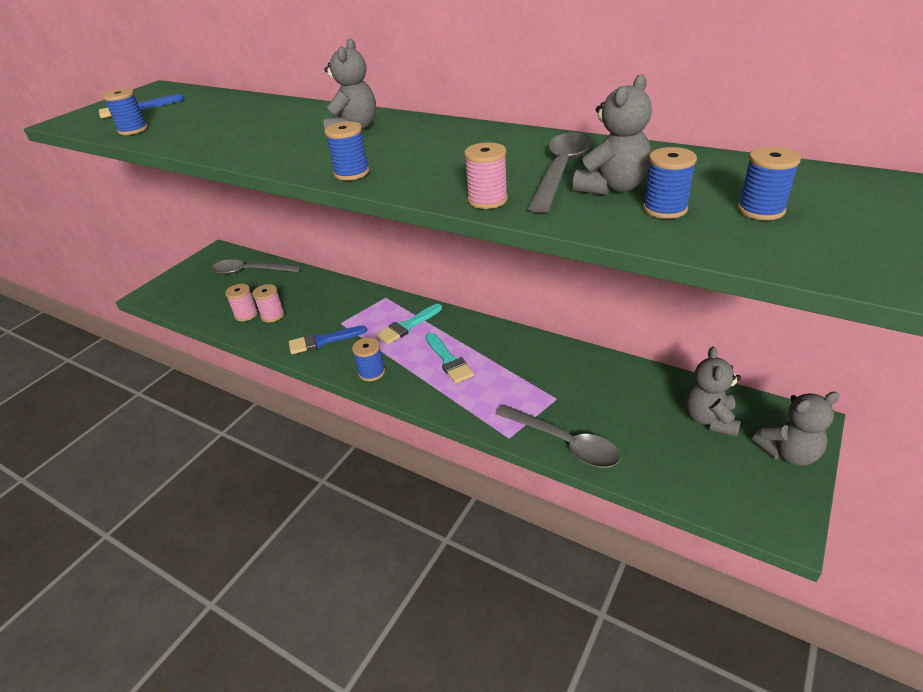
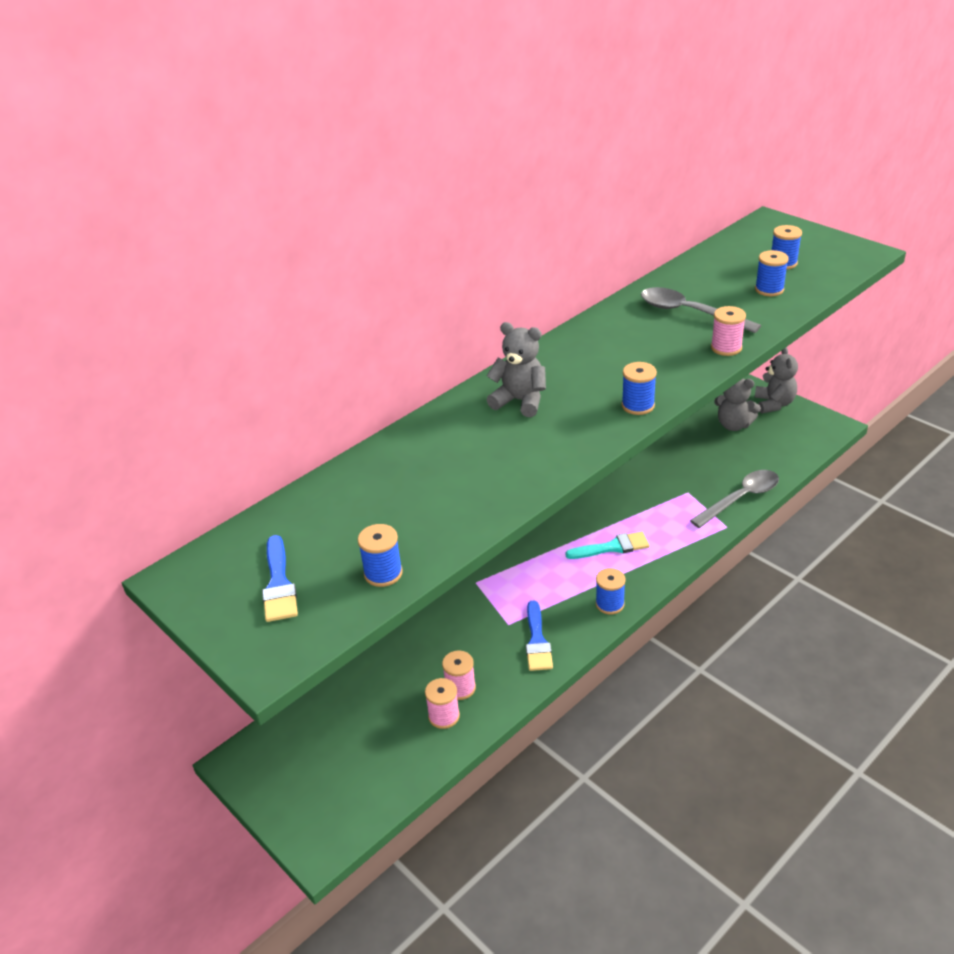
camera: 75 degrees left, 0 degrees up
(250, 271) = (331, 715): grey spoon -> none
(407, 326) = (541, 570): turquoise brush -> none
(612, 187) = (728, 300): grey teddy bear -> none

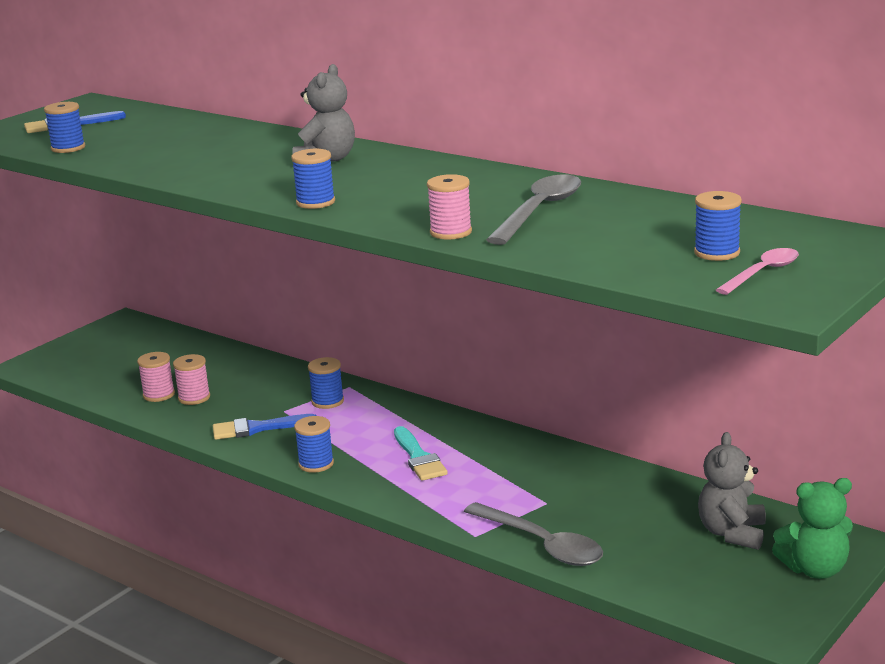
camera: 80 degrees right, 15 degrees down
(769, 289) = (624, 247): blue spool -> blue spool (327, 401)
(774, 404) = (815, 569): grey teddy bear -> green teddy bear
(818, 254) = (762, 273): none -> pink spoon

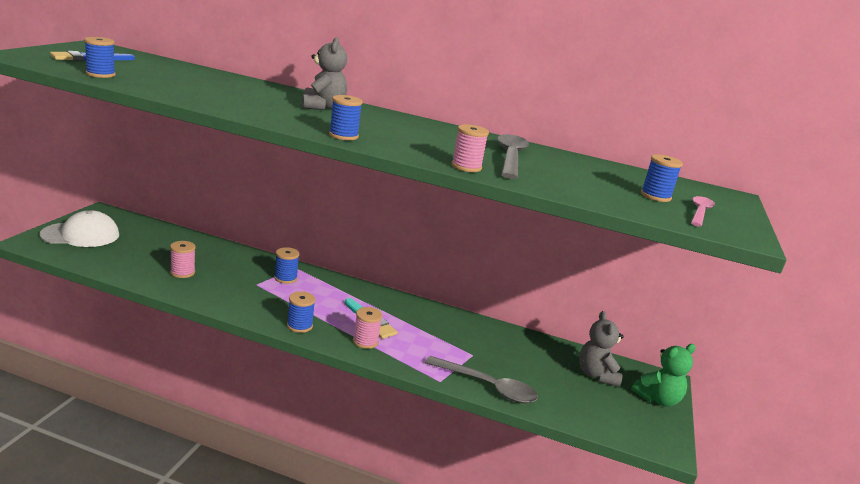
camera: 25 degrees left, 0 degrees up
(88, 353) = (80, 235): none -> white cap
(159, 395) = (153, 269): pink spool -> pink spool (365, 341)
(257, 428) = (242, 297): blue brush -> none

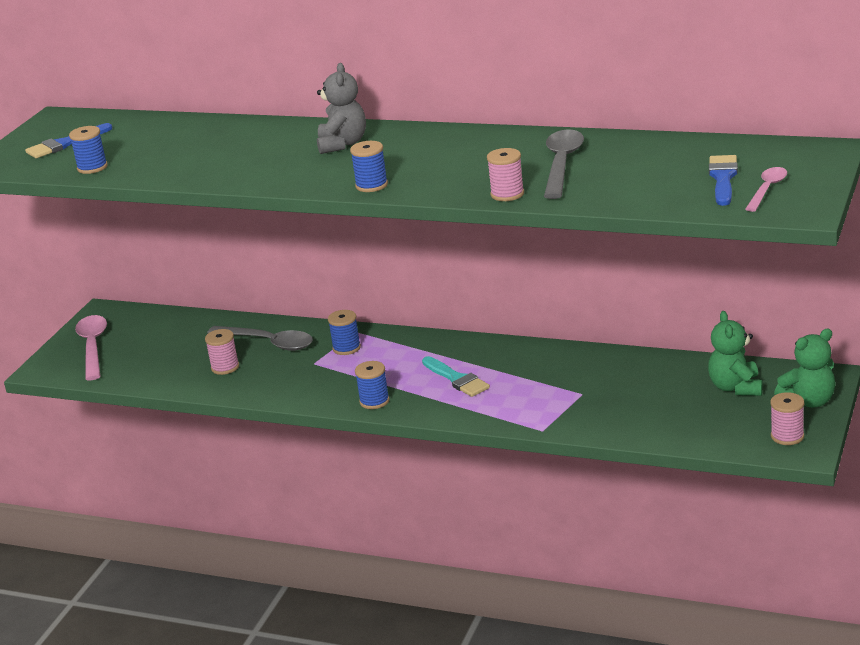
camera: 10 degrees right, 5 degrees up
(80, 235) = (93, 347): white cap -> pink spoon
(365, 341) = (453, 404): pink spool -> pink spool (787, 436)
(487, 386) = (598, 426): grey spoon -> grey spoon (268, 343)
(596, 375) = (735, 387): grey teddy bear -> green teddy bear
(655, 196) = (723, 178): blue spool -> blue brush

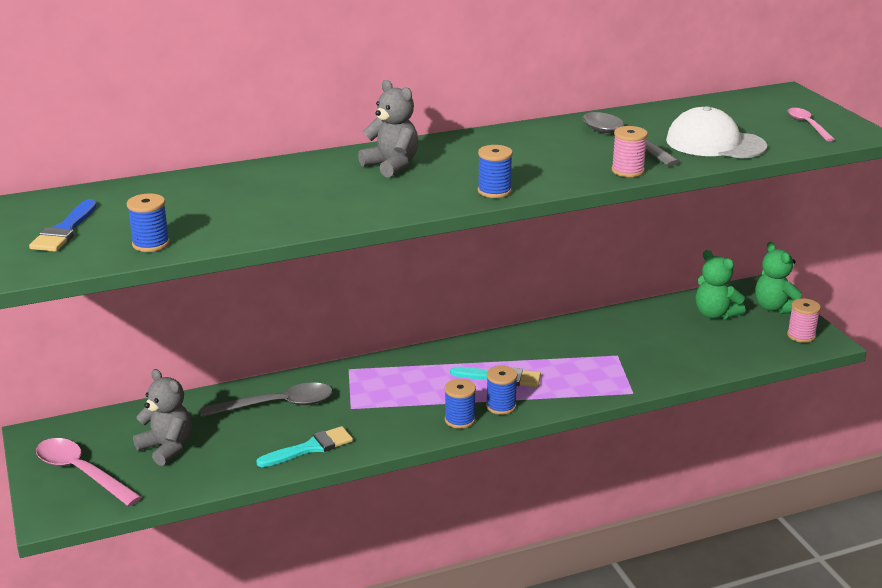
camera: 45 degrees left, 0 degrees up
(161, 349) = (167, 448): none -> grey teddy bear
(225, 367) = (266, 441): pink spool -> none
(245, 383) = (310, 448): none -> turquoise brush
(346, 348) = (362, 385): blue spool -> blue spool (501, 406)
(637, 187) = (715, 143): none -> white cap
(723, 178) = (761, 124): blue brush -> none
(808, 401) = (775, 308): green teddy bear -> green teddy bear turned 135 degrees clockwise

